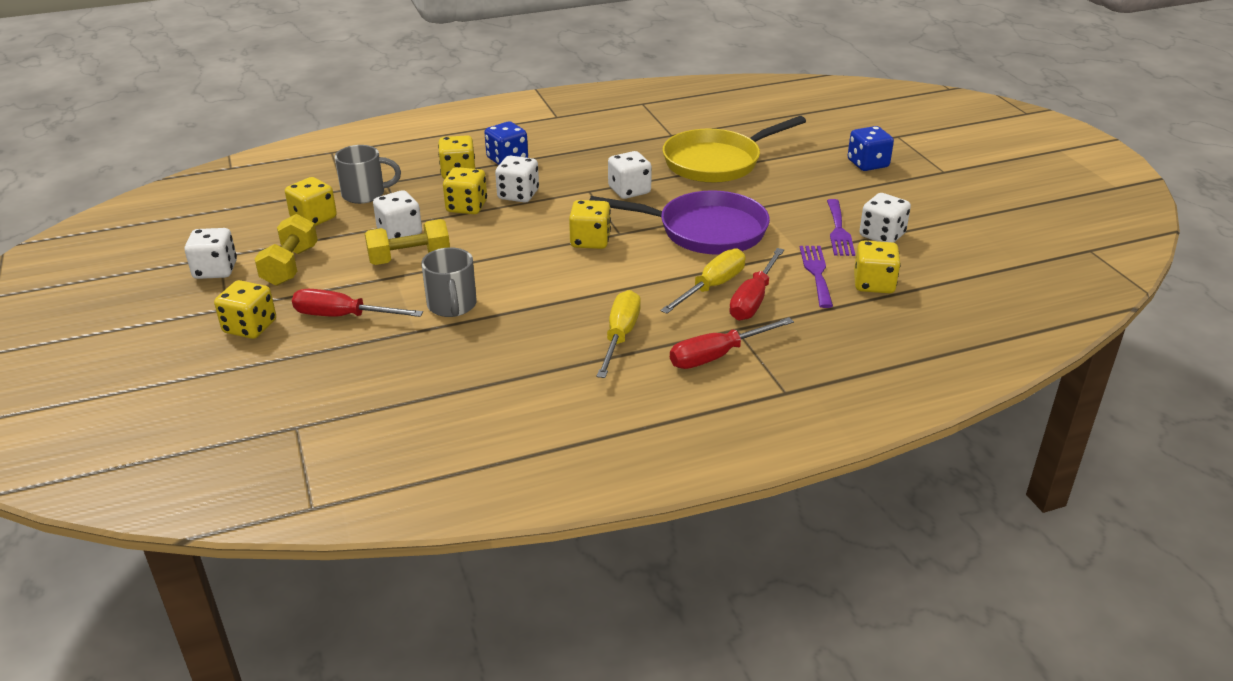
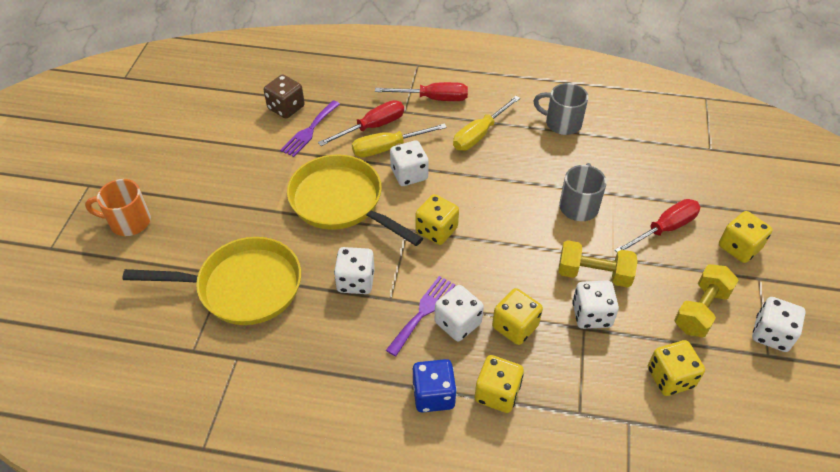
camera: 150 degrees left, 15 degrees up
(343, 316) = (664, 229): red screwdriver -> red screwdriver turned 75 degrees counterclockwise
(365, 194) = (608, 399): grey mug -> grey mug (561, 123)
(705, 231) = (341, 202): purple pan -> yellow pan
(838, 231) = (249, 159): purple fork -> purple fork (423, 312)
(868, 164) = (128, 222): blue dice -> orange mug
(873, 284) = (286, 108): yellow dice -> brown dice
(882, 235) = (226, 143): white dice -> white dice (409, 174)

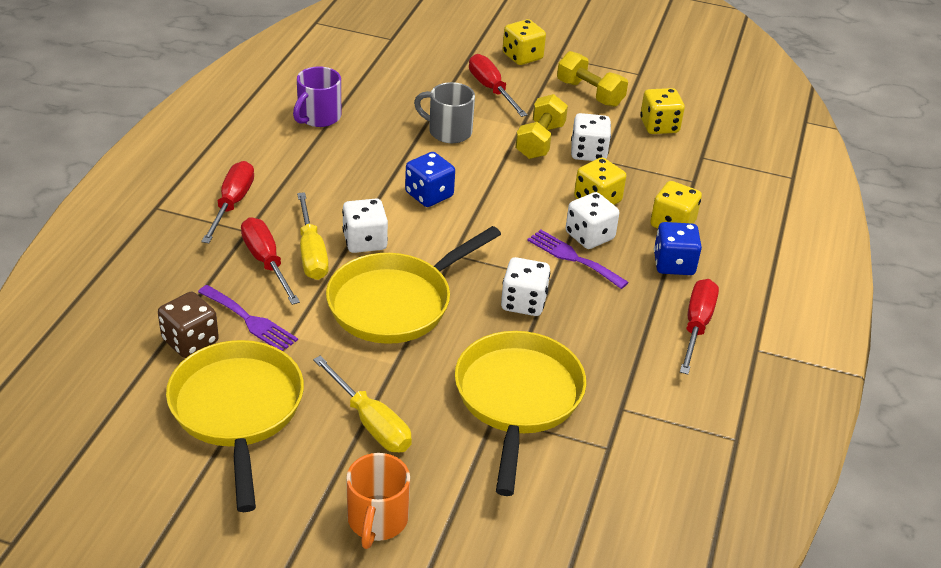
camera: 85 degrees left, 10 degrees down
(224, 141) = (237, 411): none -> yellow pan
(347, 416) = (696, 326): none -> red screwdriver
(436, 230) = (460, 232): yellow dice -> none
(479, 134) = (314, 177): yellow screwdriver -> yellow screwdriver (371, 422)
(481, 204) = (429, 195): none -> blue dice
(561, 123) = (318, 117): grey mug -> purple mug
(771, 334) = (618, 67): white dice -> none

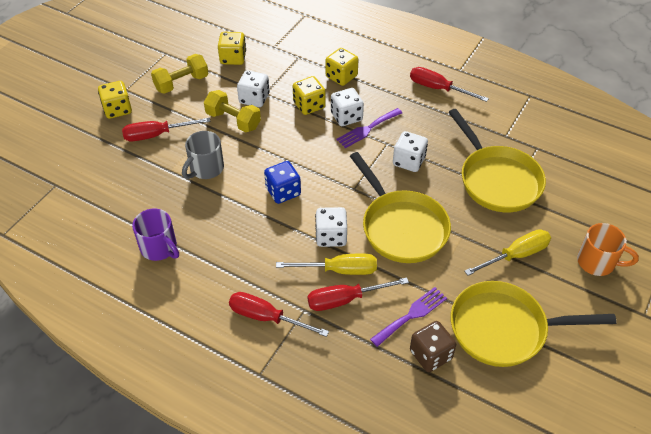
camera: 75 degrees left, 10 degrees up
(517, 399) = (497, 180): yellow pan -> yellow pan turned 135 degrees counterclockwise
(673, 264) = (380, 85): blue dice -> none

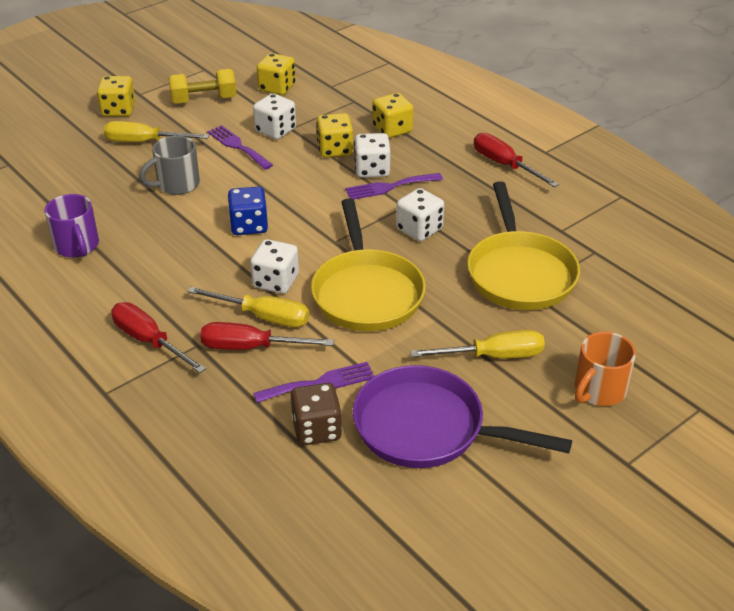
camera: 20 degrees right, 10 degrees down
(157, 135) = (145, 142): red screwdriver -> yellow screwdriver
(233, 120) = (238, 146): yellow dumbbell -> purple fork
(504, 329) = (427, 428): yellow pan -> purple pan
(597, 262) = (598, 390): orange mug -> orange mug turned 90 degrees clockwise

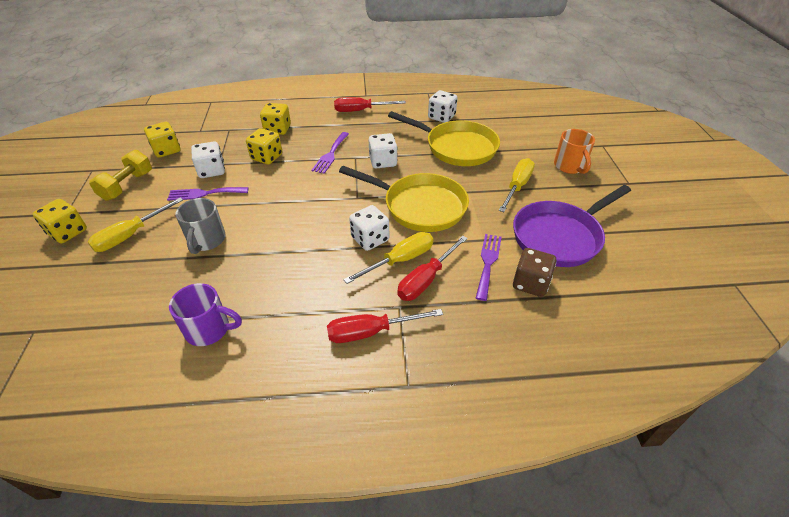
camera: 55 degrees left, 5 degrees up
(249, 226) = (298, 226): blue dice -> none
(372, 170) = (306, 153): white dice -> white dice (441, 117)

